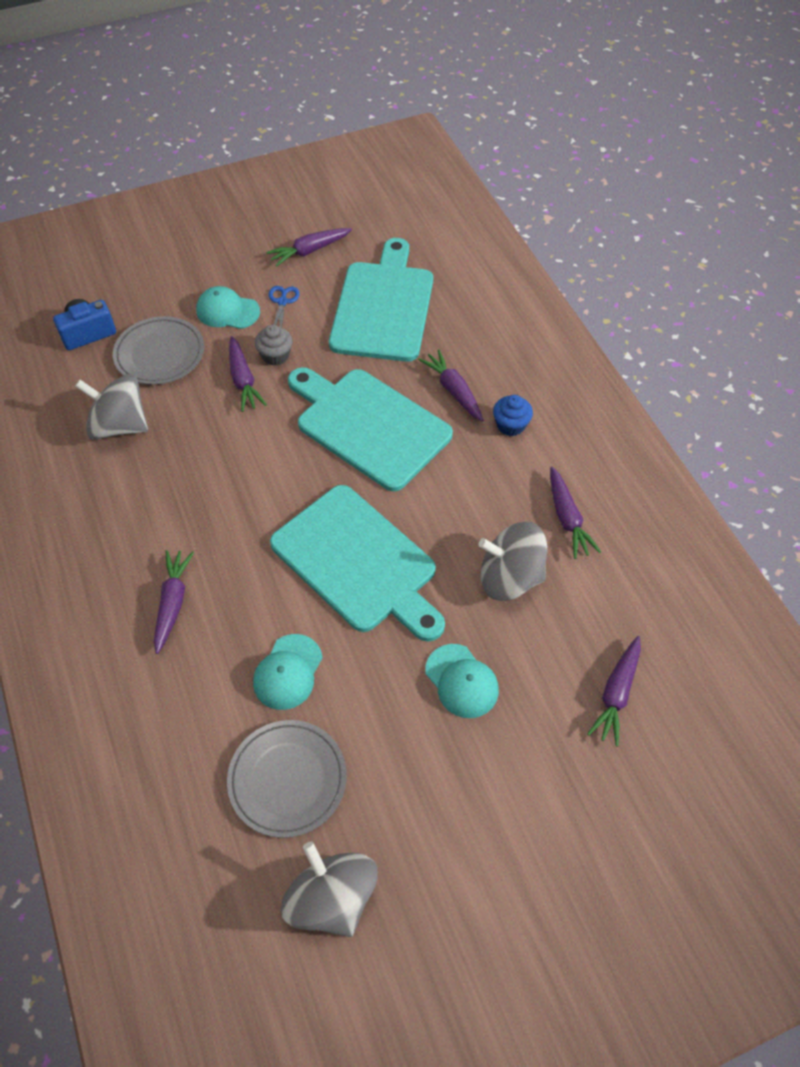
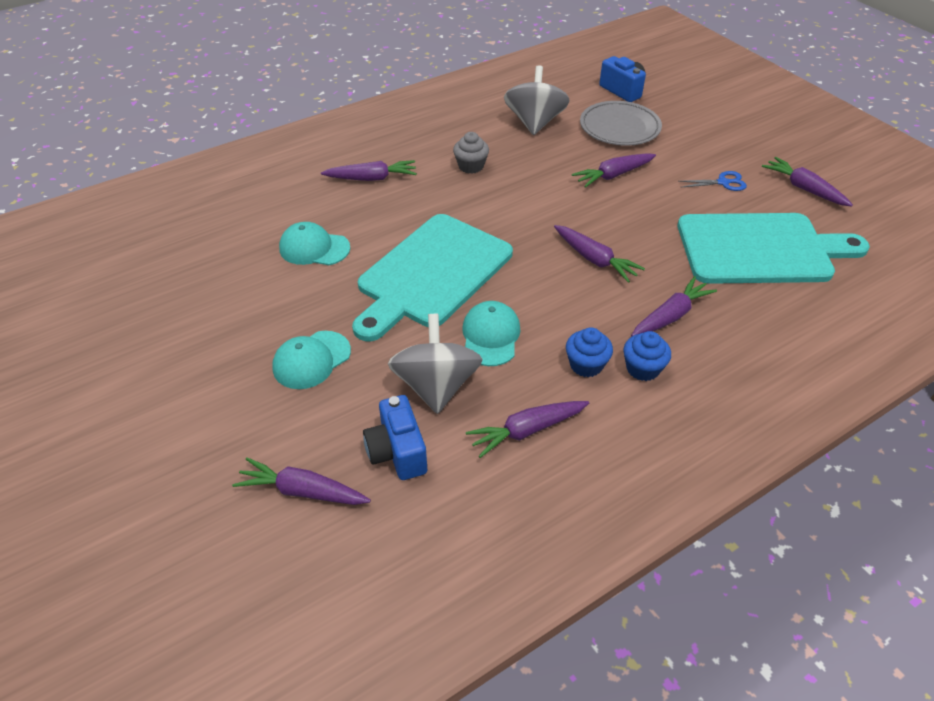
camera: 80 degrees right, 10 degrees down
(227, 311) = (690, 153): turquoise cap -> turquoise cap (490, 336)
(275, 355) = (652, 189): grey cupcake -> grey cupcake (471, 166)
(287, 779) = (217, 263): grey plate -> none
(332, 898) = (114, 302): grey spinning top -> none
(369, 425) = (595, 259): turquoise cutting board -> purple carrot
(501, 462) = (586, 365): none -> blue cupcake
(580, 616) = (397, 452): none -> blue camera

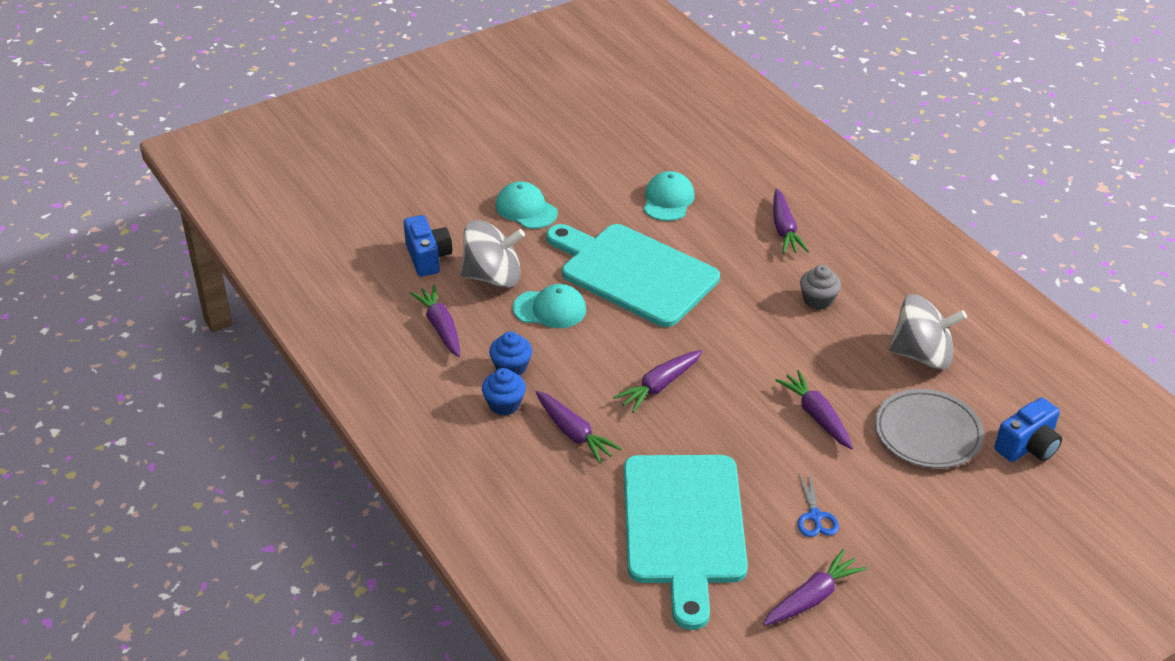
camera: 90 degrees right, 5 degrees down
(302, 491) = (399, 215): purple carrot -> none
(397, 452) = (428, 258): blue camera -> blue camera turned 90 degrees clockwise

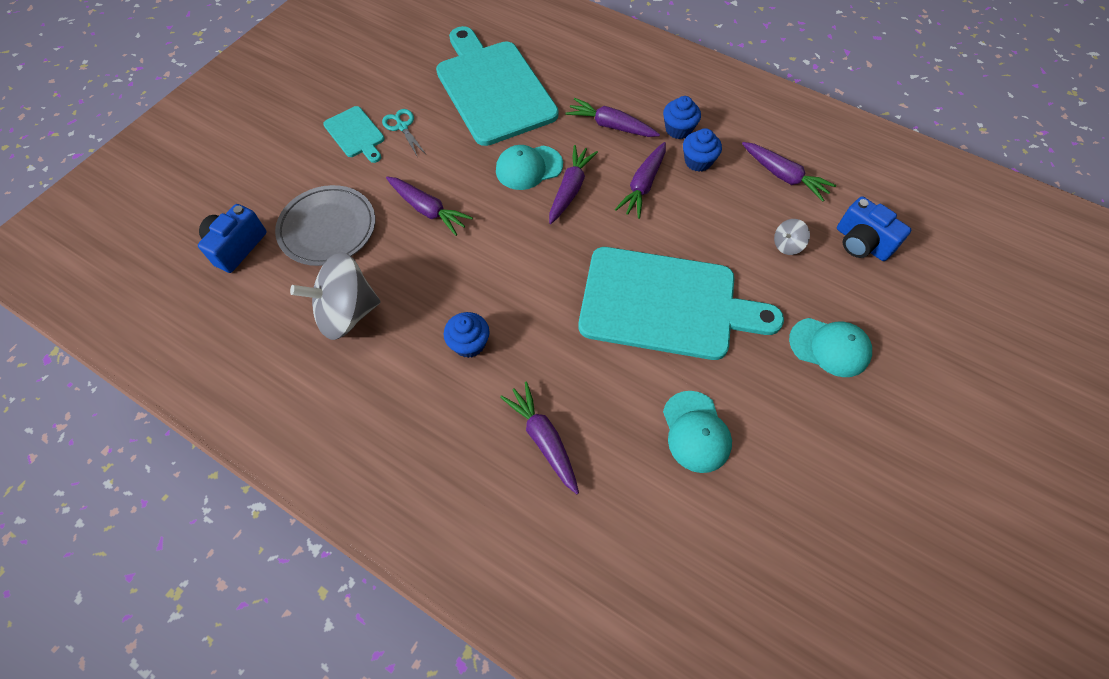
camera: 155 degrees right, 20 degrees up
(493, 277) = (787, 245): grey spinning top -> grey spinning top, size x0.45
(550, 309) = (711, 230): turquoise cap -> turquoise cap (529, 168)
(812, 597) = (387, 74): purple carrot -> purple carrot (643, 185)
(815, 516) = (402, 127): blue scissors -> turquoise scissors
(818, 300) = (469, 343): grey cupcake -> blue cupcake
(875, 527) = (355, 134): none -> turquoise cutting board

